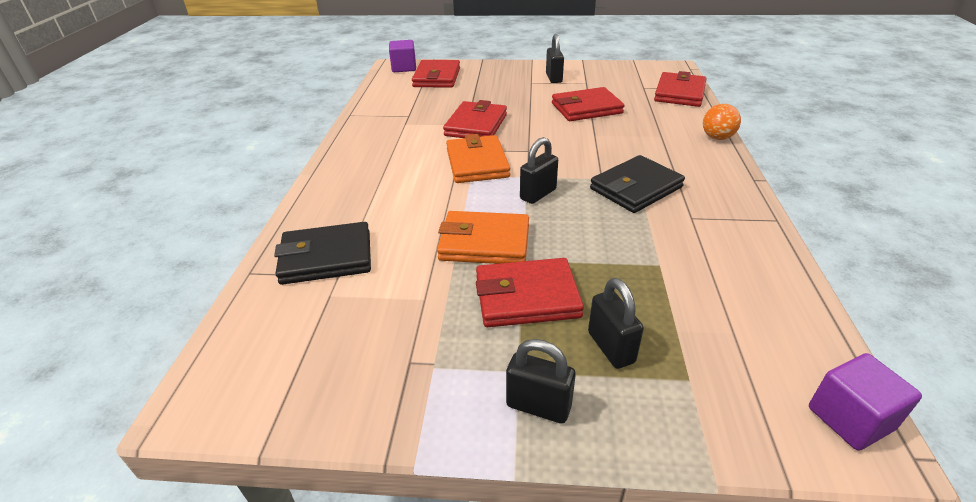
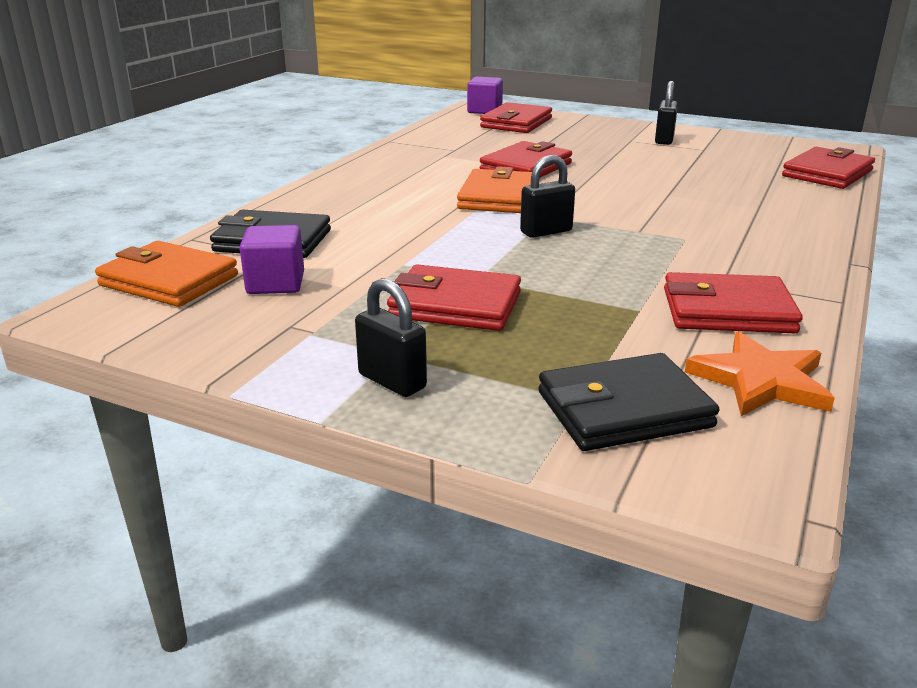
camera: 20 degrees right, 10 degrees down
(484, 242) = (447, 258): orange wallet -> orange wallet (169, 280)
(586, 108) = (680, 171): red wallet -> red wallet (727, 311)
(611, 347) = (513, 358): black padlock -> none
(635, 188) = (675, 245): black wallet -> black wallet (623, 409)
(717, 137) = (838, 219): orange ball -> none
(787, 318) = (760, 381): none -> orange star
(850, 418) = (754, 470): purple cube -> purple cube (275, 283)

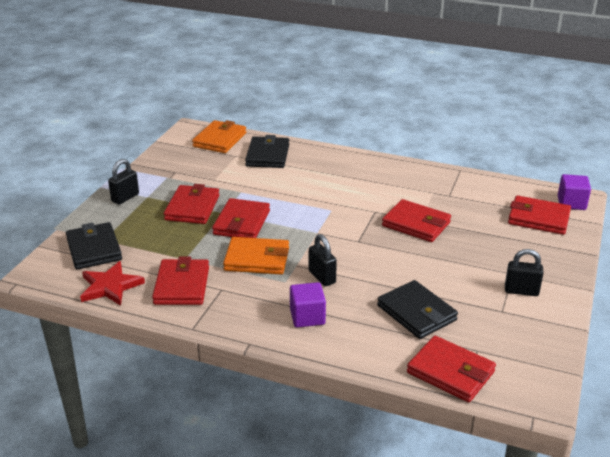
camera: 85 degrees right, 5 degrees up
(275, 283) = (217, 163): purple cube -> purple cube (307, 317)
(498, 197) = (348, 215): orange wallet -> orange wallet (257, 259)
(515, 264) = (241, 222): none -> red wallet
(546, 232) = (290, 232): black padlock -> black padlock (322, 277)
(726, 179) = (416, 313): none -> black wallet
(760, 381) = (110, 286): orange star -> red star

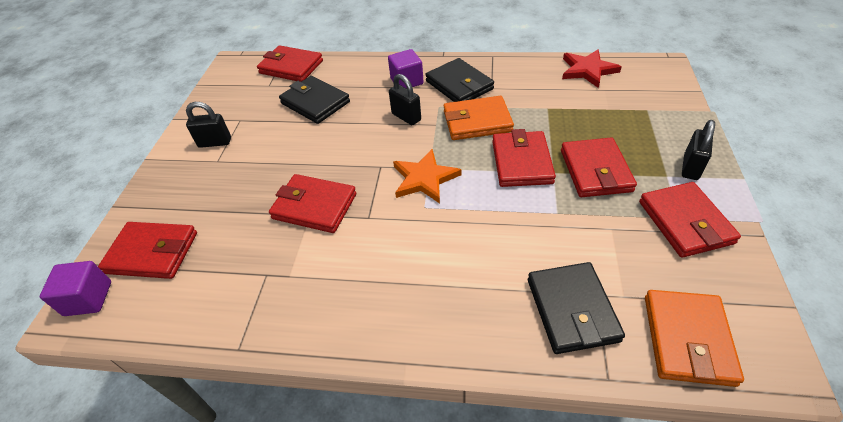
camera: 170 degrees right, 15 degrees up
(94, 249) = (643, 98): black wallet -> black wallet (459, 85)
(182, 285) = (528, 83): red wallet -> red wallet (685, 222)
(324, 226) = (424, 178): none -> orange star

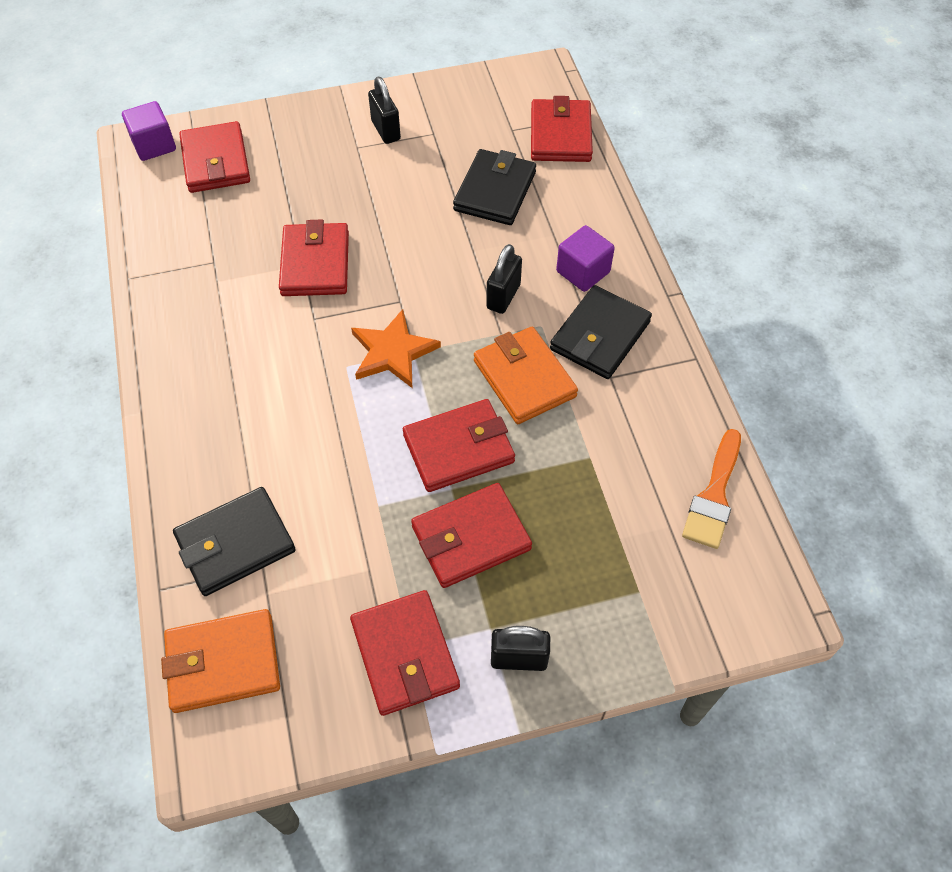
camera: 65 degrees right, 10 degrees up
(588, 70) = (714, 496): red star -> orange brush
(685, 222) = (404, 654): red wallet -> red wallet turned 75 degrees counterclockwise

